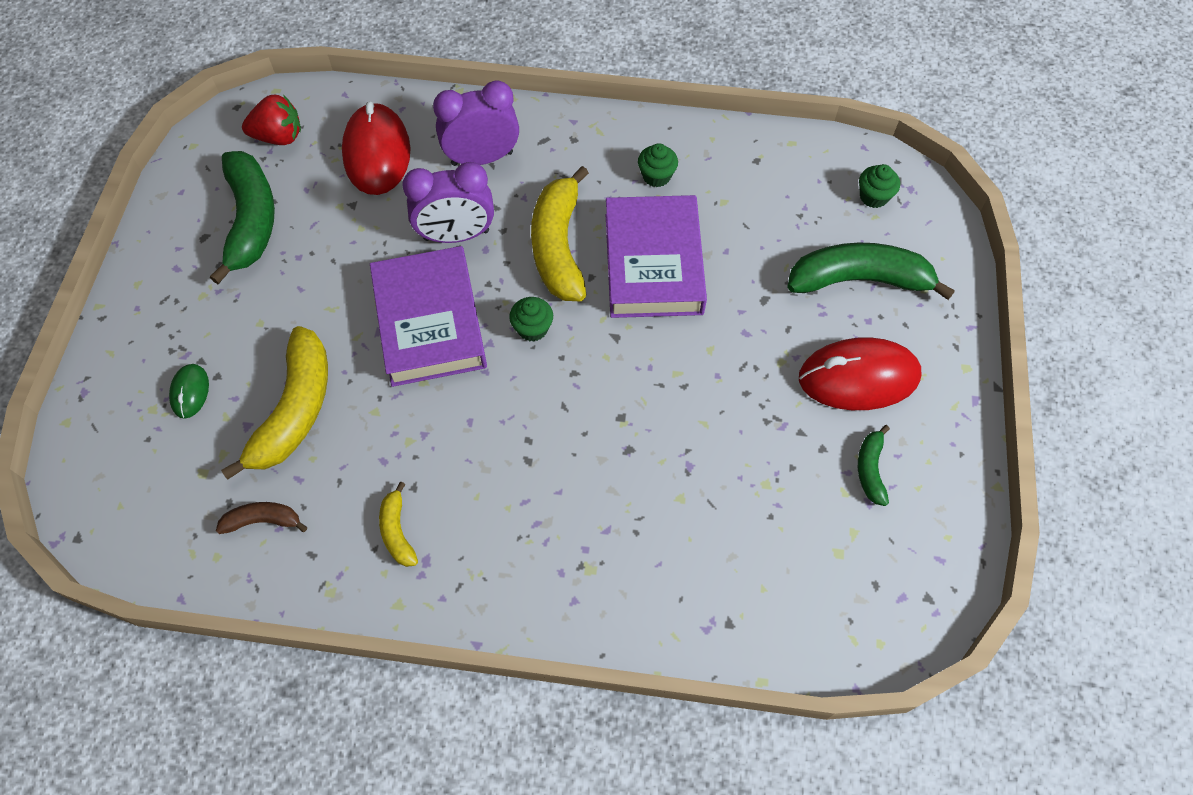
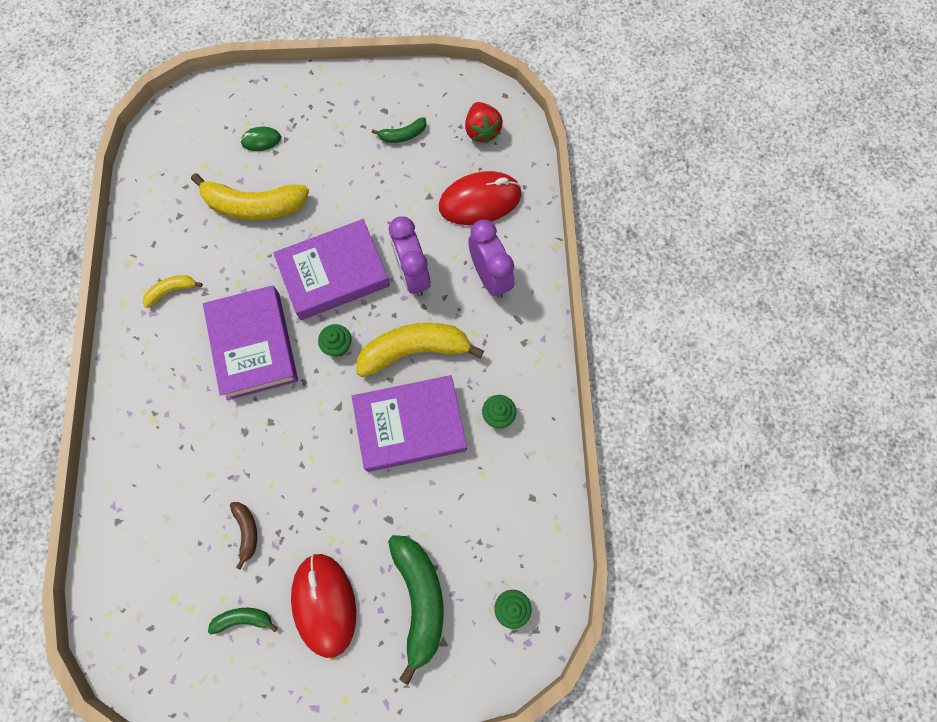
camera: 80 degrees right, 10 degrees up
(251, 221) = (403, 135): green banana -> green banana, size x0.49
(263, 521) = (174, 209): brown banana -> brown banana (247, 531)
(509, 428) = (253, 345): none -> purple book

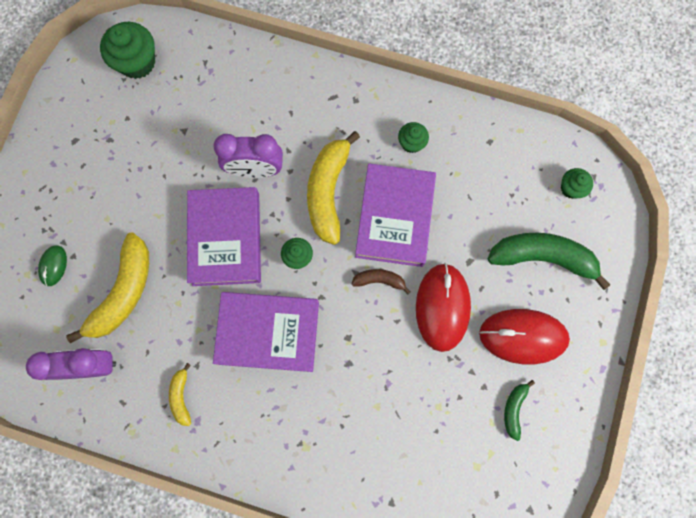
camera: 70 degrees left, 5 degrees up
(247, 531) = (440, 385): brown banana -> brown banana (379, 280)
(403, 135) = (109, 132): green banana -> none
(480, 201) = (207, 88): red mouse -> red mouse (442, 307)
(482, 131) = (137, 62): red strawberry -> green cupcake
(490, 277) = (284, 106): purple clock -> purple clock (91, 365)

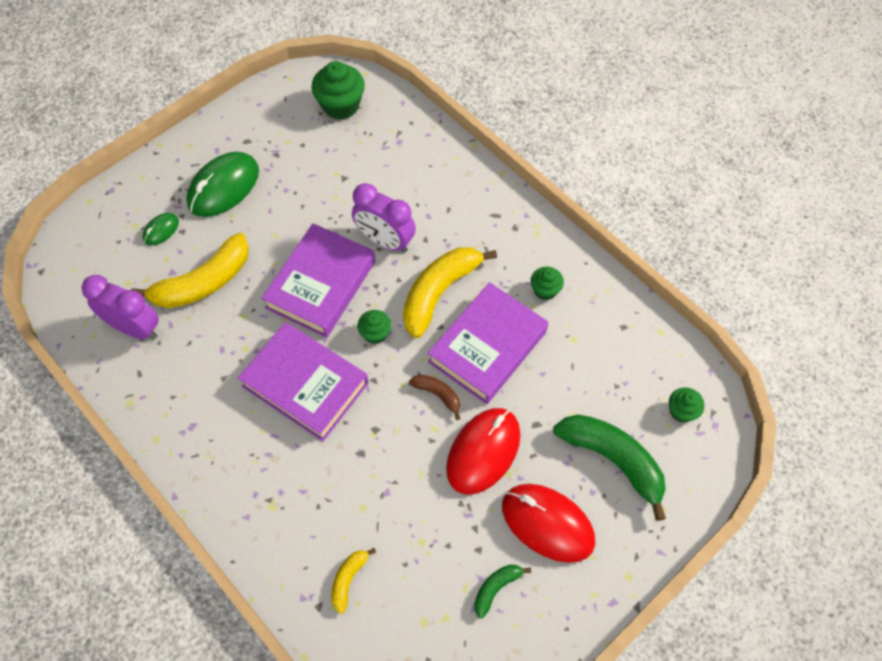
camera: 30 degrees right, 15 degrees down
(83, 195) = (223, 187): none -> green mouse
(181, 396) = (192, 397): yellow banana -> yellow banana (348, 579)

